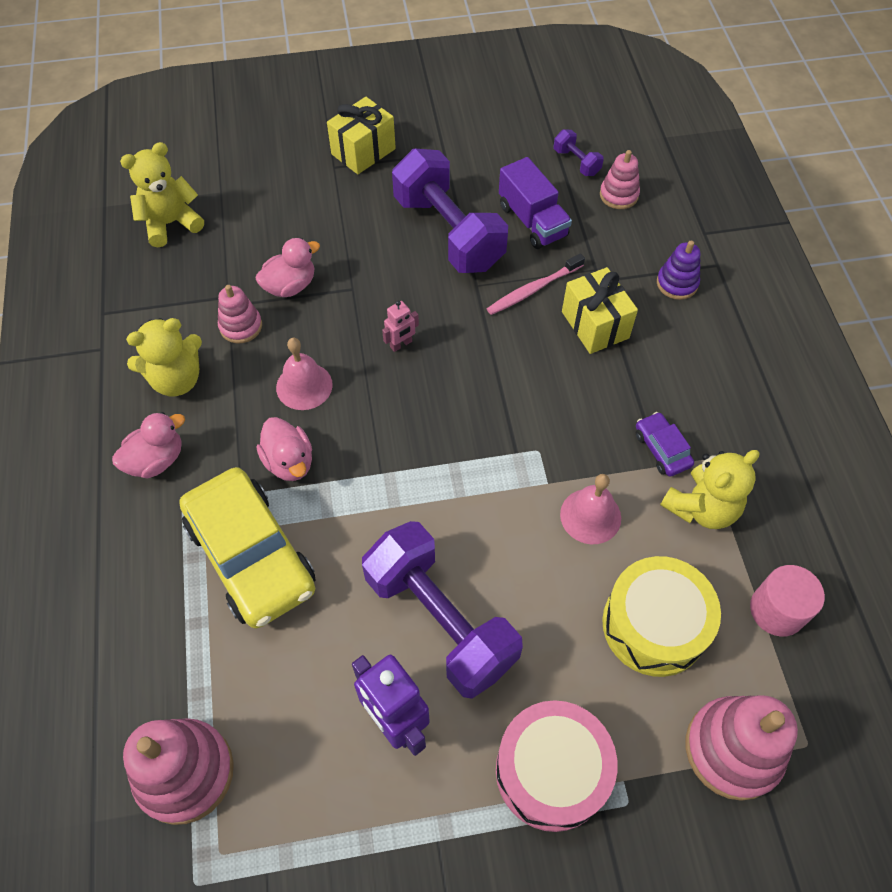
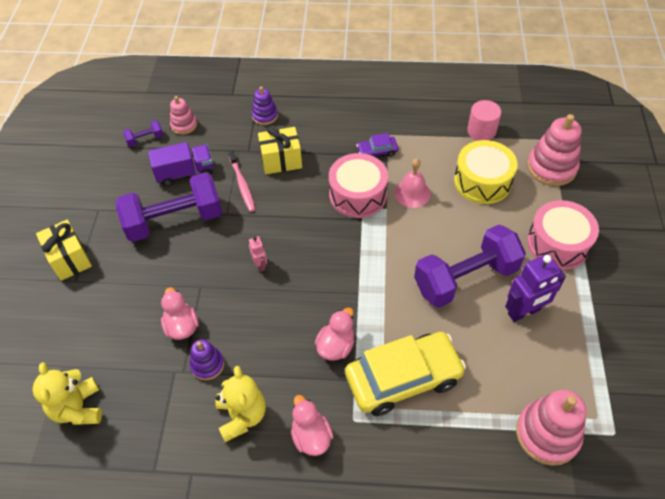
camera: 75 degrees left, 5 degrees down
(241, 326) = (207, 365): pink stacking toy -> purple stacking toy
(289, 462) = (336, 346): pink duck -> pink duck turned 45 degrees counterclockwise
(304, 386) = (276, 329): pink bell -> none
(562, 438) = (358, 195): none -> pink drum
(701, 507) = (417, 144): yellow teddy bear -> none

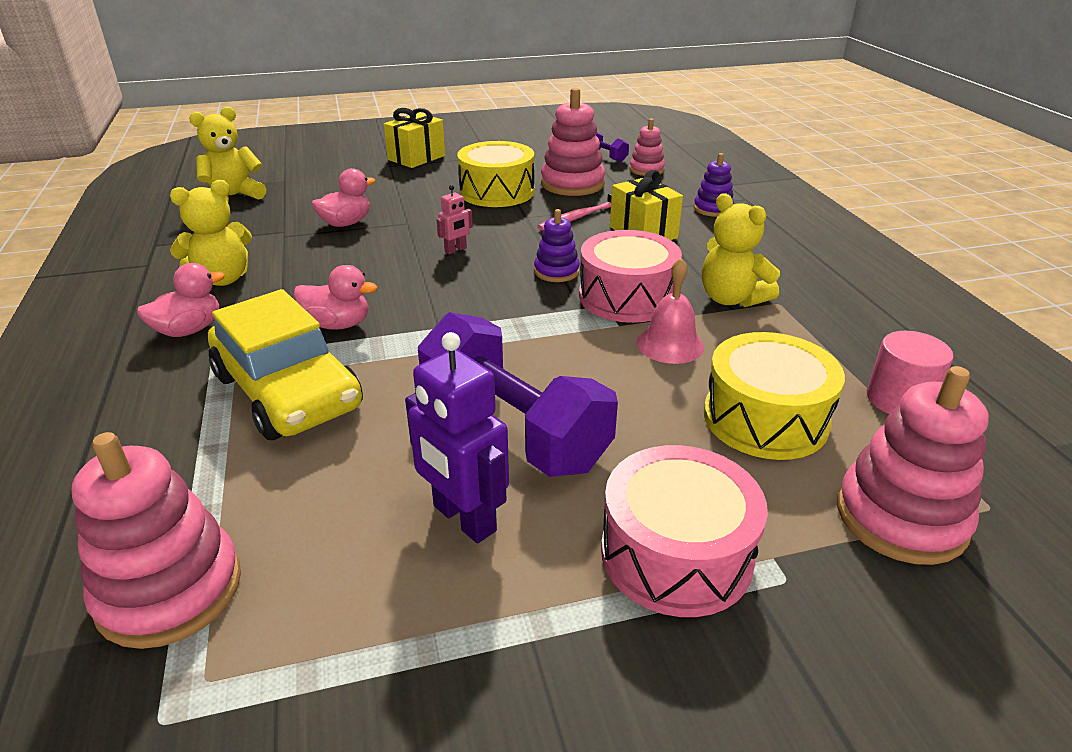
camera: 70 degrees right, 20 degrees down
(174, 220) = (497, 192): purple dumbbell -> yellow drum
(185, 173) = (572, 184): purple truck -> pink stacking toy
(207, 365) = (294, 246): purple stacking toy -> purple stacking toy (556, 271)
(377, 151) = (731, 299): purple car -> yellow teddy bear

